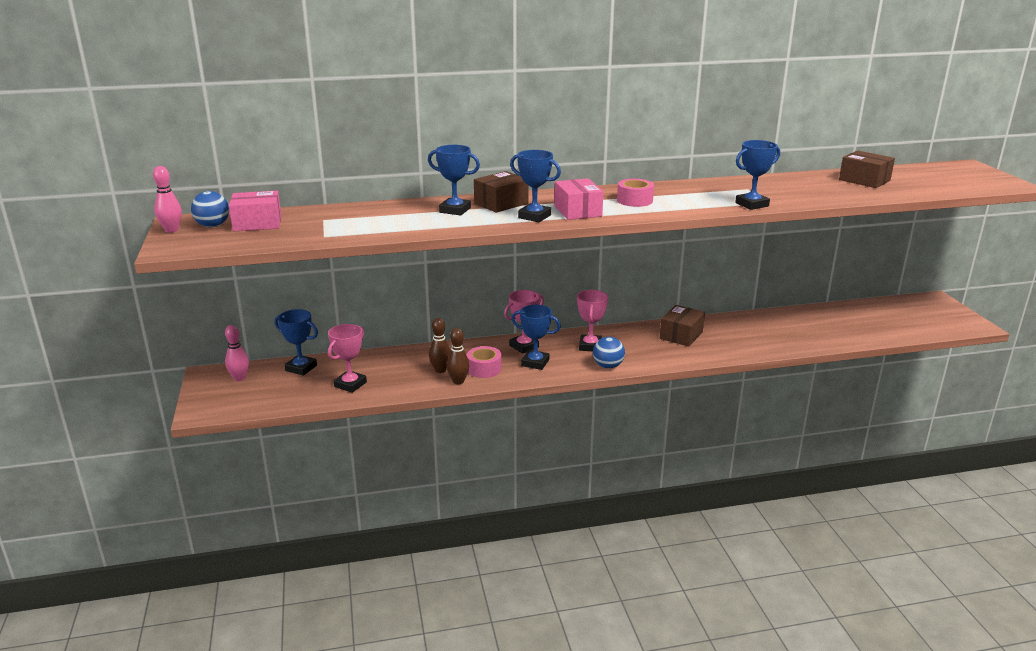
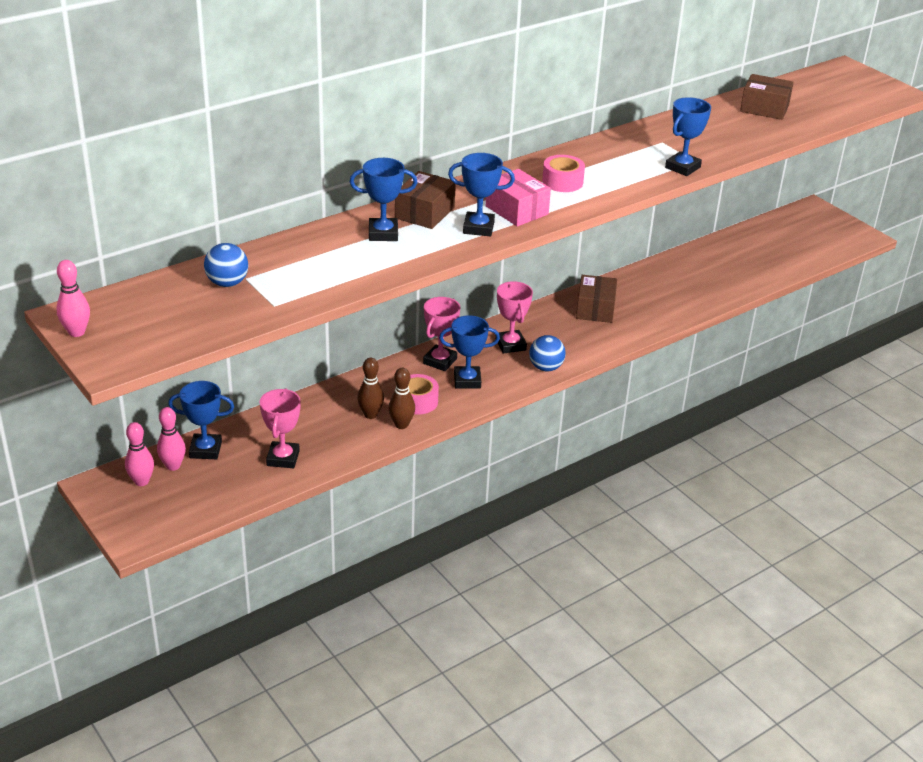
camera: 25 degrees left, 10 degrees up
(213, 226) = (121, 315): blue ball -> blue ball (227, 283)
(257, 223) = (172, 300): pink box -> none
(269, 373) = (173, 466): none -> pink bowling pin

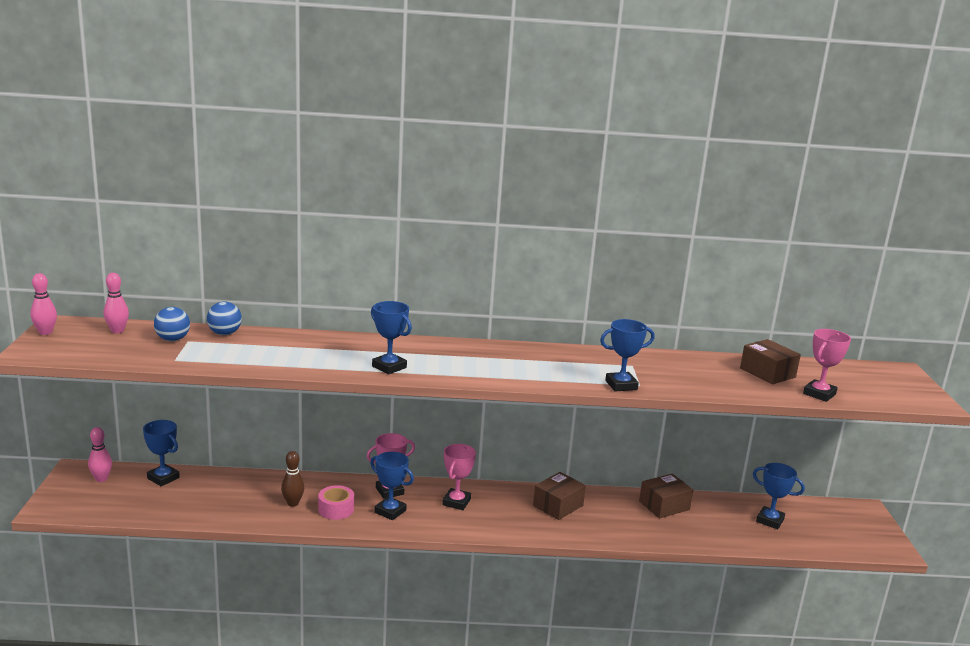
camera: 35 degrees right, 15 degrees down
(173, 466) = (131, 478): pink bowling pin -> pink bowling pin (117, 331)
(283, 458) = (199, 504): pink trophy -> pink trophy (819, 394)
(383, 233) = (318, 348): blue trophy -> blue trophy (770, 520)
(401, 425) = (303, 519): brown bowling pin -> none
(424, 213) = (368, 347): brown box -> brown box (664, 505)
(516, 210) = (437, 367): pink box -> none
(546, 367) = (461, 528): blue ball -> blue ball (224, 333)
(562, 182) = (504, 362): pink tape -> none

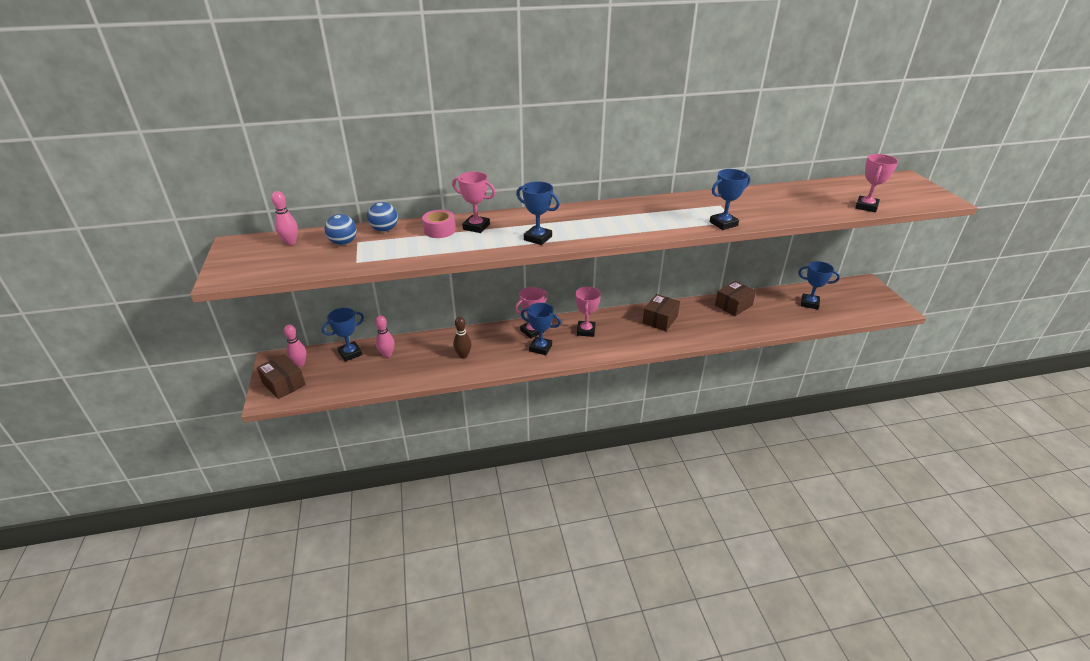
camera: 10 degrees left, 15 degrees up
(45, 332) = (226, 254): pink bowling pin -> pink bowling pin (387, 354)
(163, 478) = (350, 353): blue trophy -> blue trophy turned 60 degrees counterclockwise
(327, 345) = (476, 227): none -> pink trophy
(336, 509) = (499, 354): pink tape -> pink tape (439, 230)
(767, 373) = (819, 195): brown box -> brown box (284, 384)

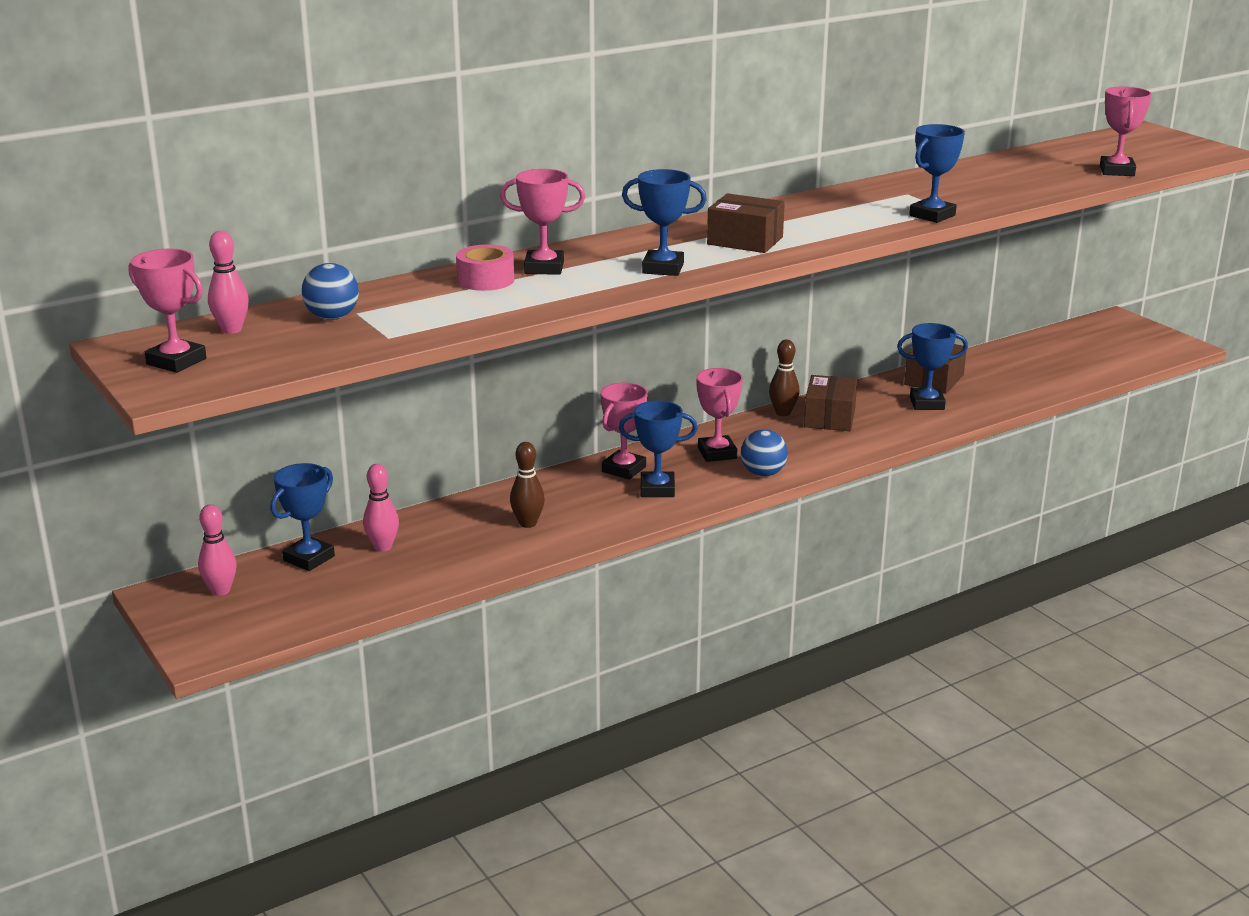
camera: 20 degrees left, 10 degrees down
(246, 259) = (176, 361): none -> pink trophy
(284, 384) = (216, 624): brown box -> brown box (745, 241)
(384, 230) = (386, 292): blue ball -> blue ball (763, 473)
(637, 311) = (783, 413): none -> brown bowling pin
(809, 303) = (1048, 359): blue trophy -> blue trophy (927, 403)

